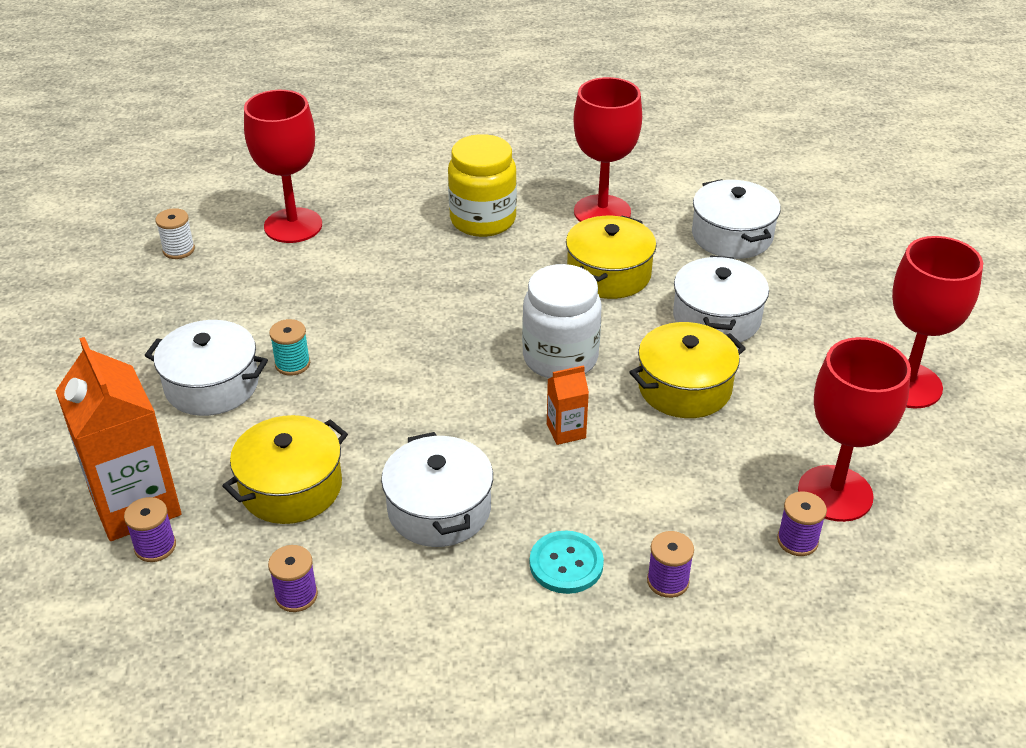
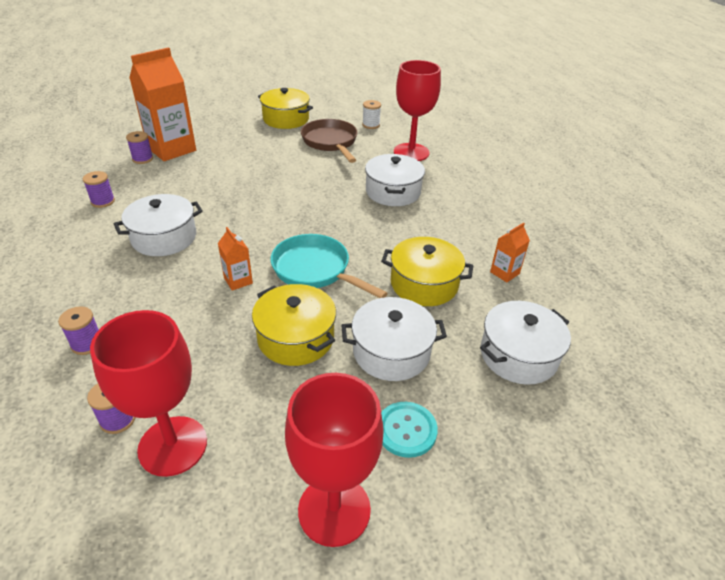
camera: 75 degrees right, 0 degrees up
(212, 385) = (261, 153): white pot -> white pot (393, 192)
(216, 302) = (330, 142): none -> brown pan
(291, 487) = (183, 187): yellow pot -> yellow pot (286, 119)
(292, 364) = (284, 172): turquoise spool -> none
(483, 220) = (458, 218): yellow jar -> none
(560, 358) = (315, 270): white jar -> turquoise pan
(566, 564) = (111, 294): turquoise button -> turquoise button (406, 430)
(602, 212) = (504, 273): red goblet -> orange carton

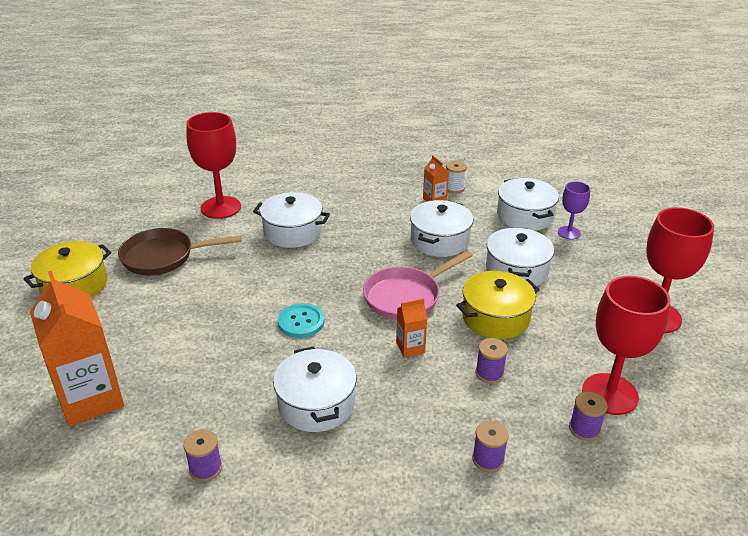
camera: 75 degrees left, 5 degrees down
(142, 159) = (102, 430): purple spool -> purple spool (489, 373)
(315, 270) = (406, 297): turquoise pan -> pink pan
(371, 125) = (140, 223): white spool -> white spool (454, 188)
(406, 430) = (591, 276): turquoise button -> turquoise button (301, 322)
(424, 284) = (439, 240): yellow pot -> white pot
(503, 404) = (569, 233): none -> purple goblet

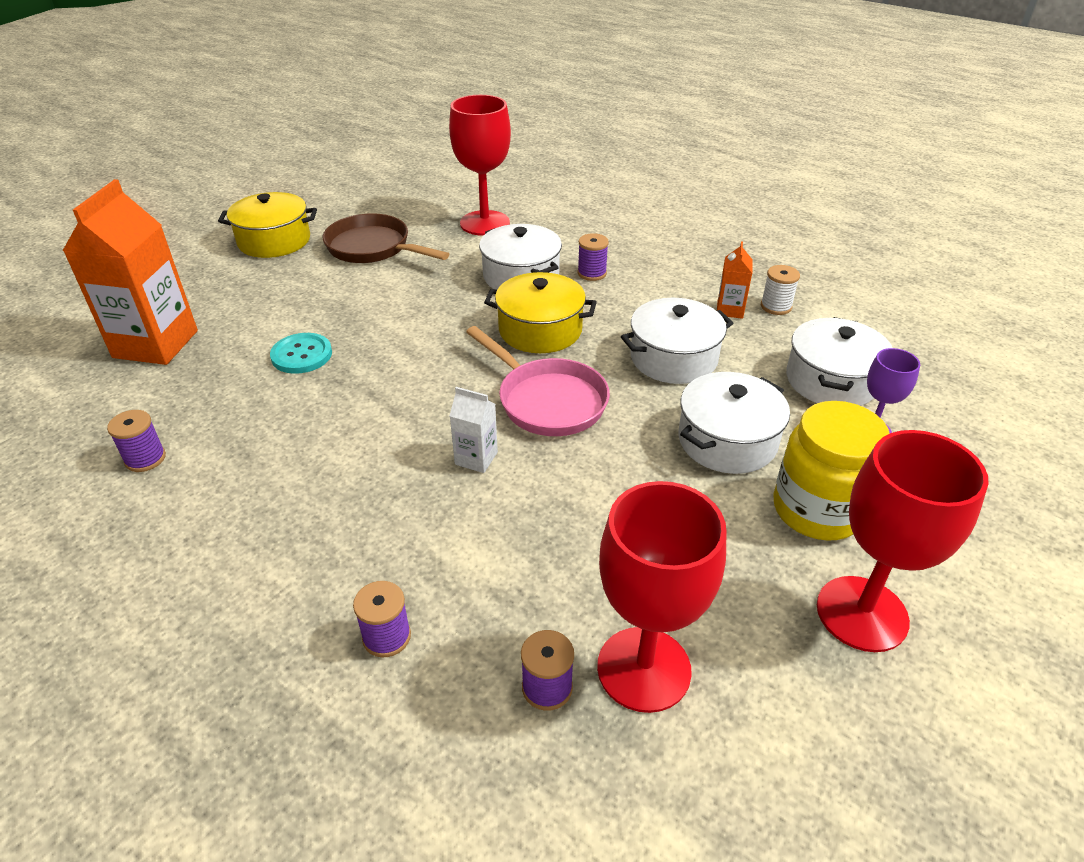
camera: 40 degrees right, 5 degrees up
(301, 322) = (406, 370): turquoise button -> turquoise button (301, 355)
(316, 403) = (309, 459): white pot -> none
(406, 297) = (547, 401): pink pan -> pink pan turned 135 degrees counterclockwise
(410, 347) = (476, 458): orange carton -> white carton
(489, 373) = (523, 541): purple spool -> purple spool (592, 273)
(495, 317) = (621, 481): yellow pot -> yellow pot (540, 330)
(590, 282) = (817, 510): none -> yellow jar

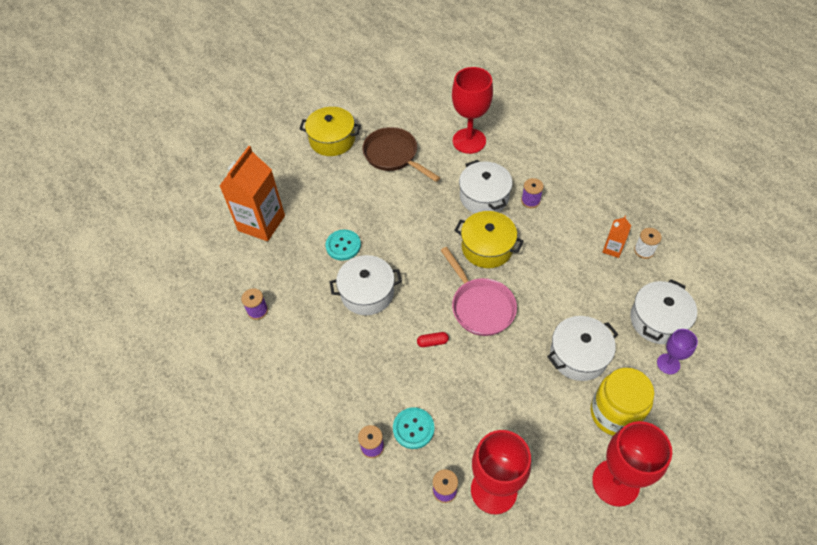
camera: 15 degrees right, 15 degrees up
(464, 592) = (413, 428): none -> turquoise button
(476, 458) = (432, 342): white carton -> red capsule
(673, 358) = (564, 285): white pot -> white pot (367, 293)

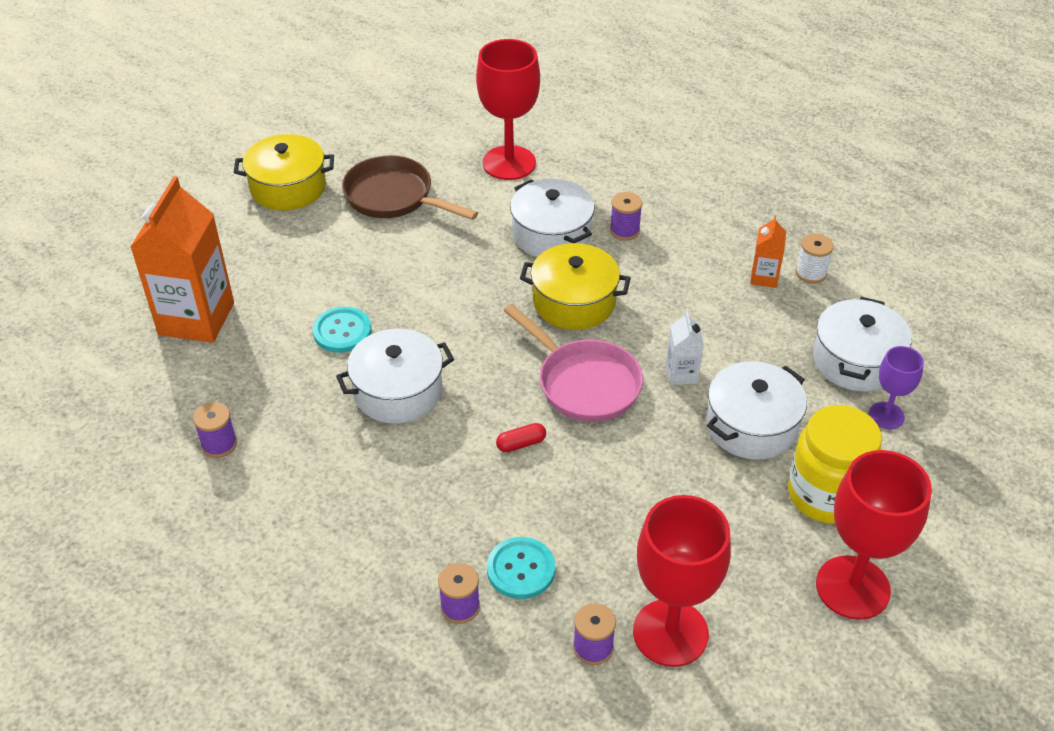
camera: 15 degrees left, 10 degrees down
(542, 310) = (681, 374): none -> white carton

